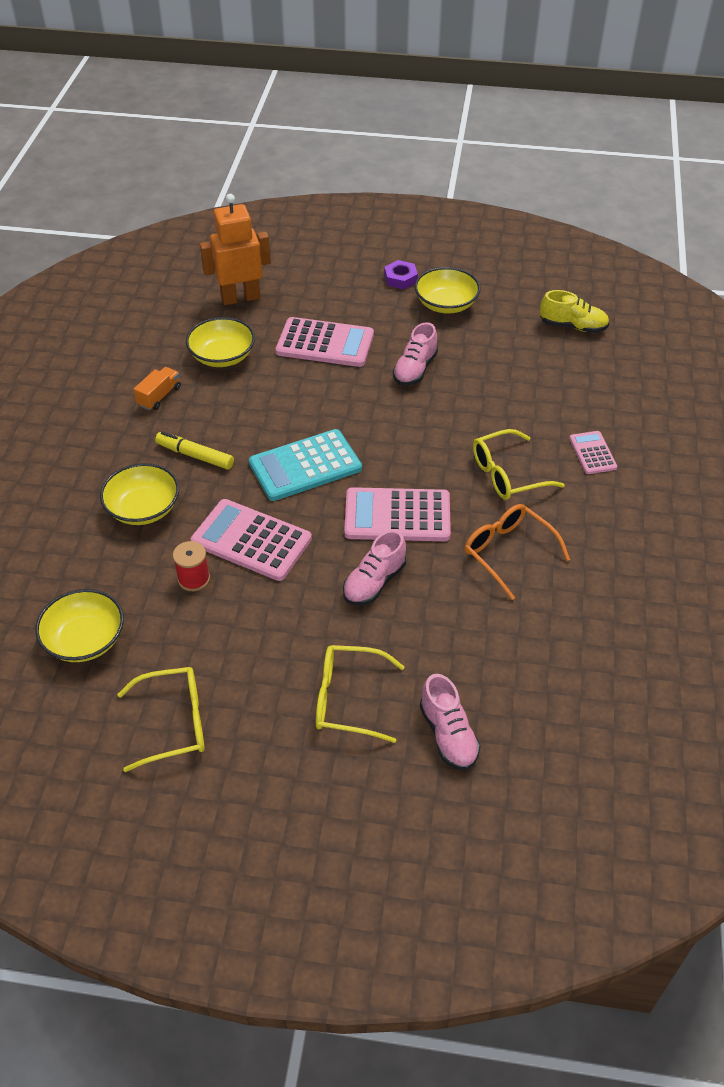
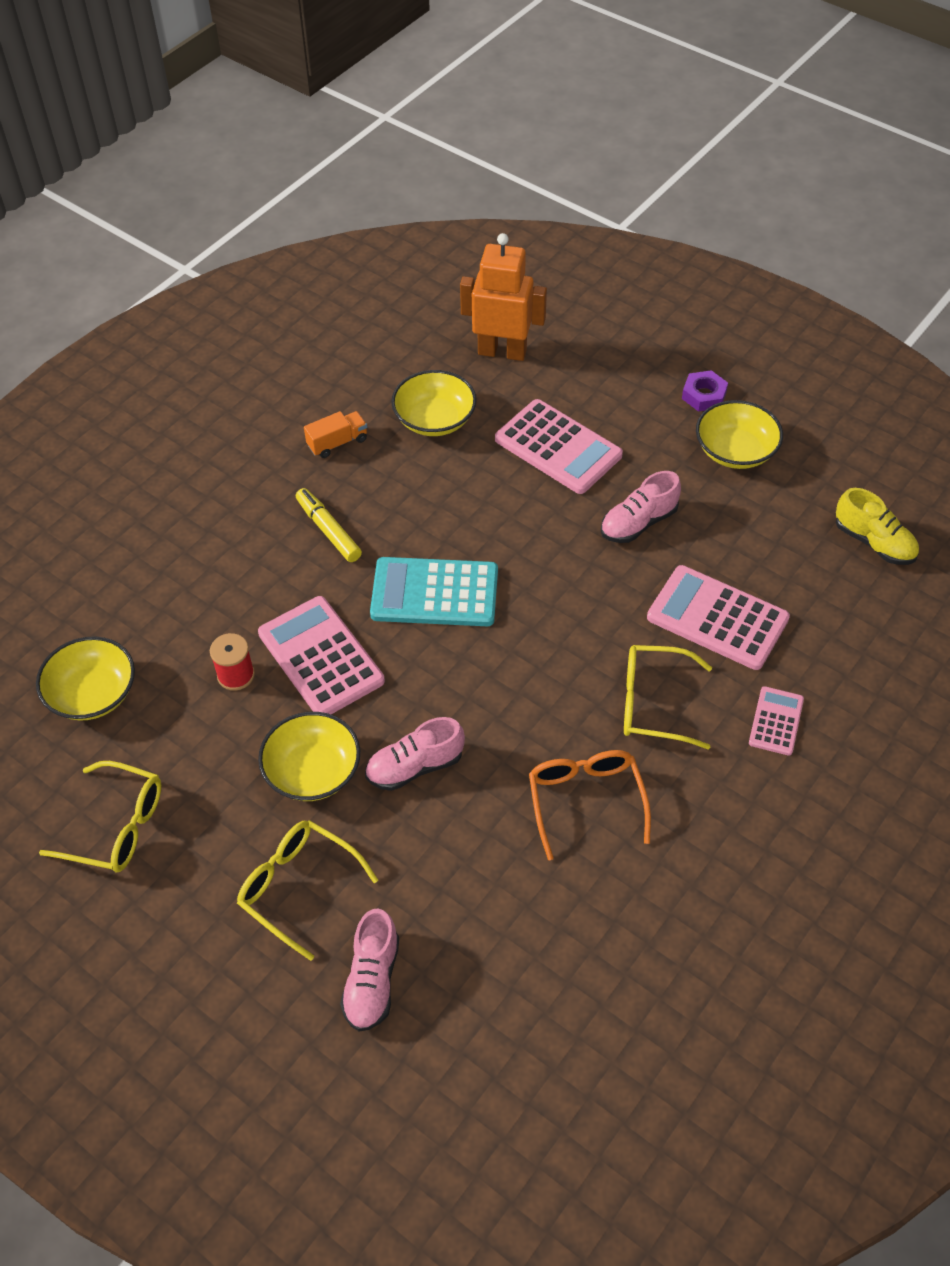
camera: 30 degrees right, 5 degrees up
(143, 508) = (238, 570): yellow bowl -> yellow bowl (312, 771)
(397, 516) = (493, 698): pink calculator -> pink calculator (717, 618)

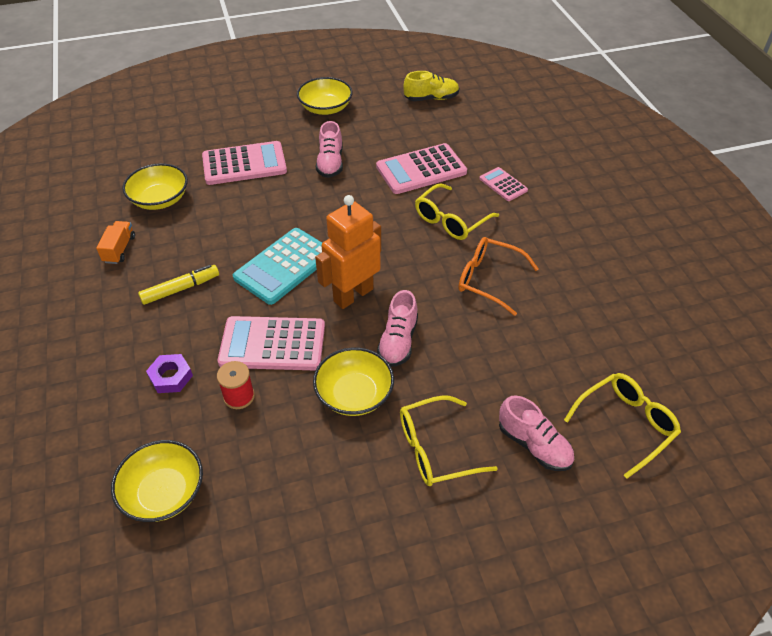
camera: 55 degrees left, 5 degrees down
(116, 826) = (293, 536): yellow glasses -> yellow glasses (625, 425)
(328, 530) = (180, 289): yellow marker -> yellow marker turned 150 degrees clockwise
(502, 352) = (150, 148): orange robot -> orange robot (353, 295)
(704, 395) = (278, 99): purple nut -> purple nut (171, 377)

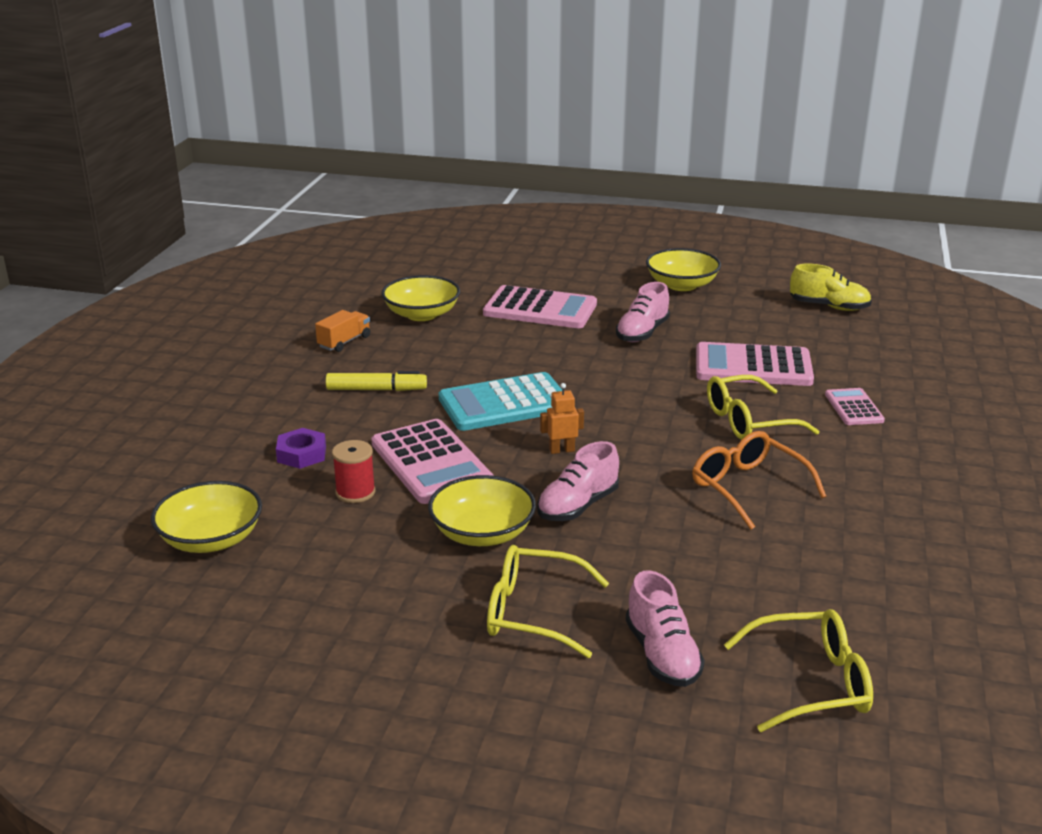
camera: 30 degrees right, 20 degrees down
(272, 344) = (431, 462): pink calculator -> pink calculator turned 150 degrees counterclockwise
(353, 295) = (561, 450): orange robot -> orange robot, size x0.44

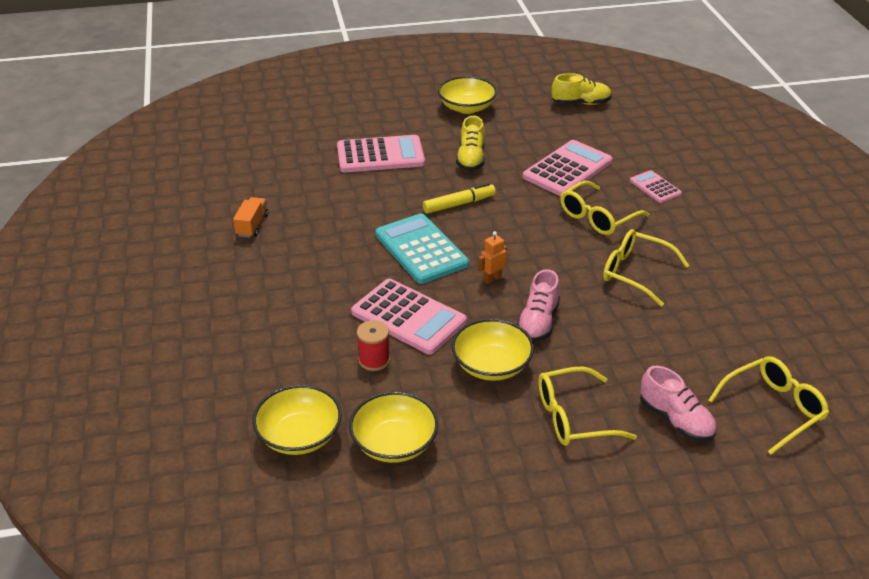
camera: 25 degrees left, 10 degrees up
(302, 454) = (305, 339): purple nut -> none
(376, 390) = (315, 264): yellow marker -> yellow marker (459, 204)
(422, 314) = (293, 183): yellow bowl -> yellow bowl (394, 443)
(505, 403) = (421, 249): turquoise calculator -> turquoise calculator turned 105 degrees clockwise
(642, 333) = (471, 159): pink shoe -> yellow shoe
(748, 488) = (636, 273): orange glasses -> yellow glasses
(753, 366) = (567, 169): pink calculator -> pink calculator turned 150 degrees clockwise

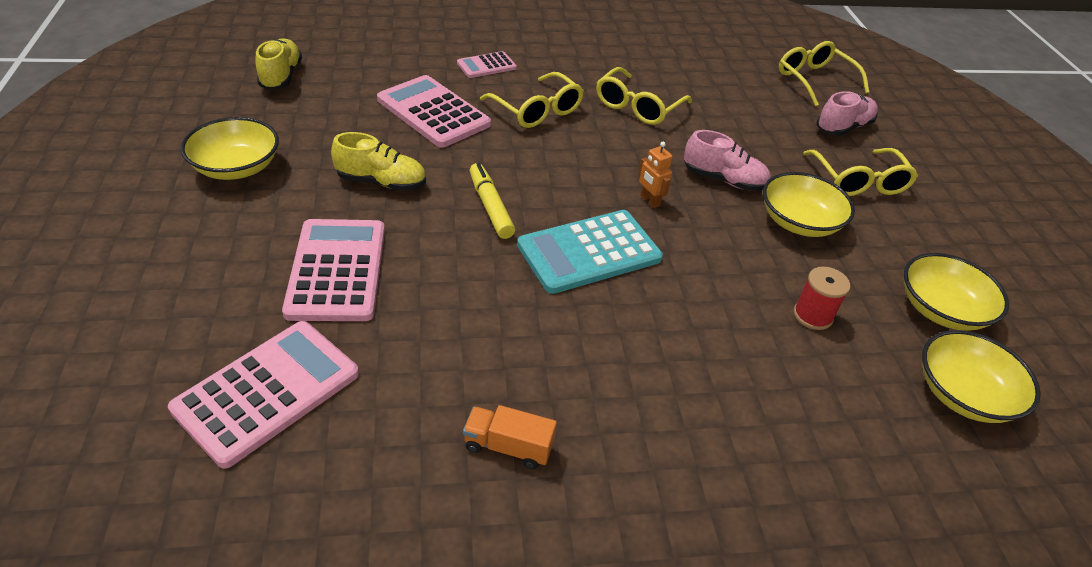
camera: 90 degrees left, 5 degrees up
(408, 317) = (728, 277): pink calculator -> pink calculator (267, 391)

